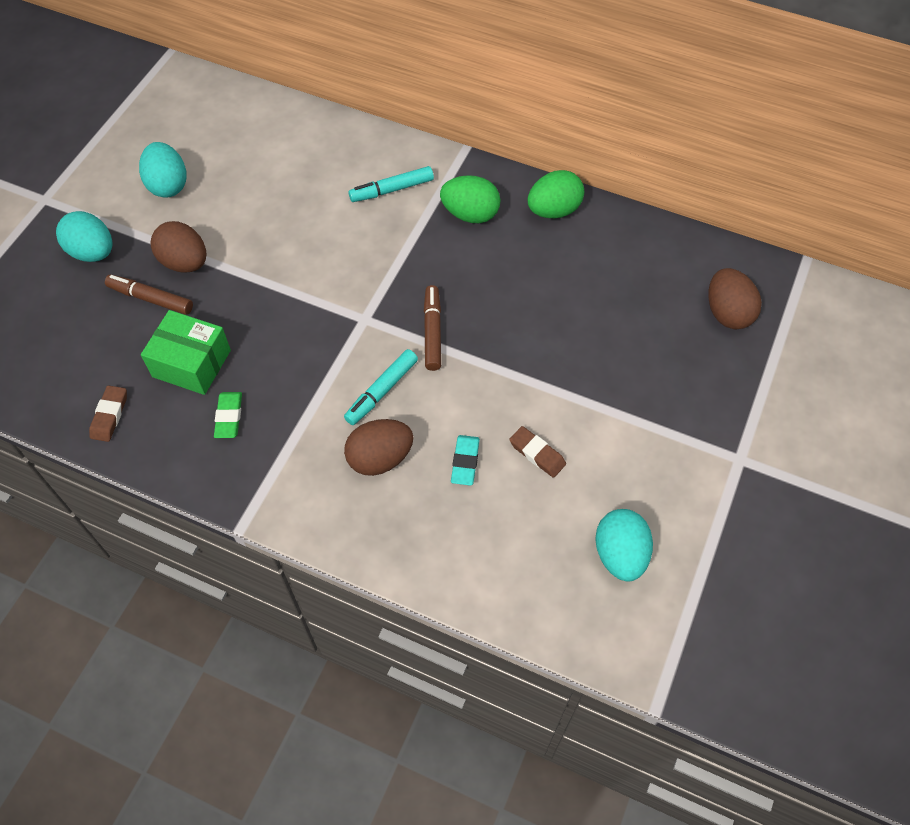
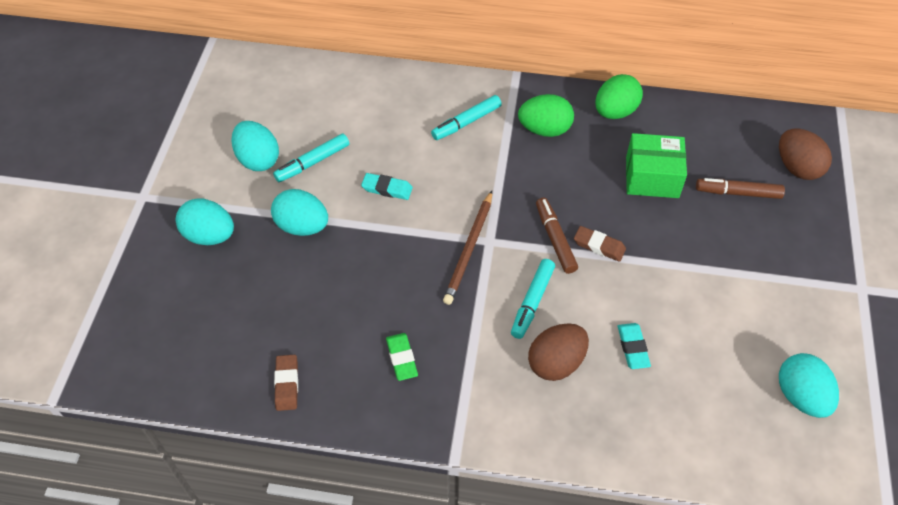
camera: 15 degrees left, 5 degrees down
(151, 299) = (283, 266): brown marker -> brown marker (738, 193)
(185, 262) = (302, 226): brown egg -> turquoise egg
(191, 363) = (346, 317): green box -> green box (652, 177)
(220, 199) = (312, 162): none -> turquoise marker
(283, 242) = (387, 189): none -> turquoise eraser
(340, 322) = (469, 249): none -> brown pencil
(537, 454) = (692, 325): brown eraser -> brown eraser (599, 246)

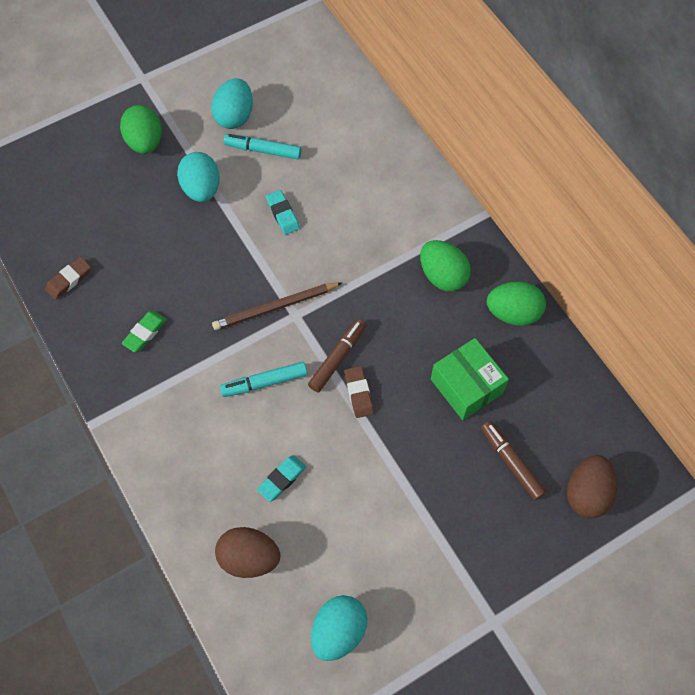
camera: 50 degrees right, 10 degrees up
(210, 236) = (145, 142): turquoise egg -> green egg
(466, 122) = (397, 218): turquoise marker -> none
(556, 363) = (224, 435): brown egg -> brown egg (249, 558)

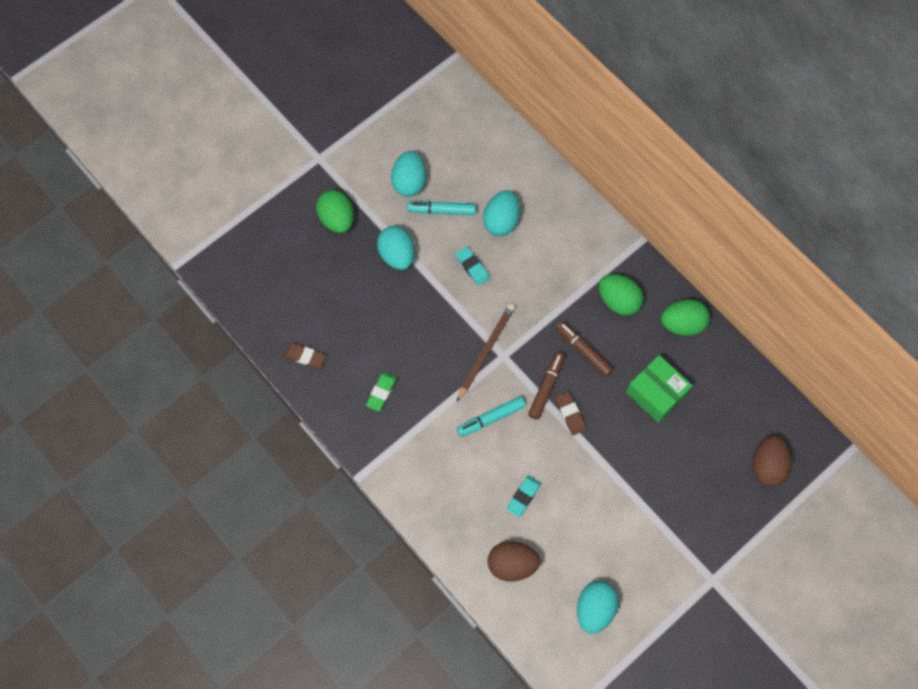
camera: 10 degrees left, 5 degrees up
(69, 280) = (305, 356): brown eraser -> brown eraser turned 75 degrees clockwise
(276, 307) = (485, 352): brown pencil -> brown pencil turned 150 degrees clockwise
(327, 171) = (501, 221): none -> turquoise egg
(511, 462) = (703, 451): brown marker -> brown marker (583, 350)

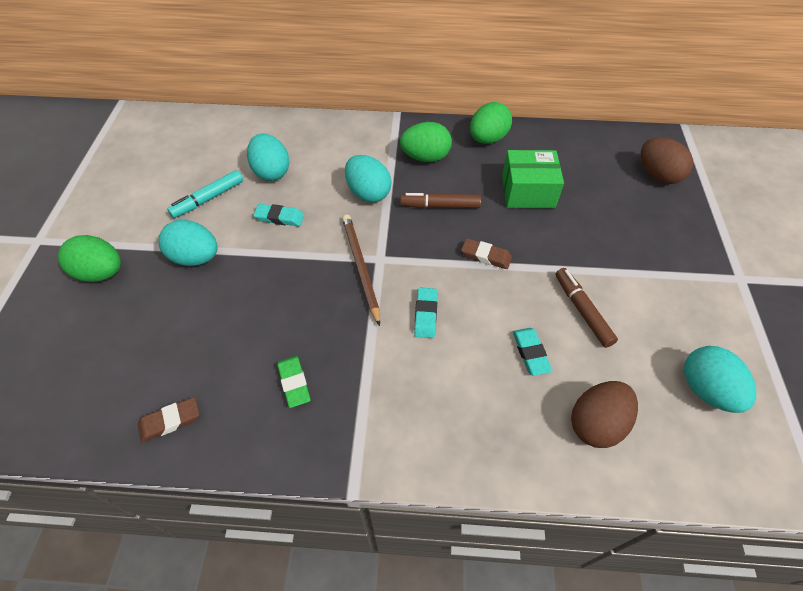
camera: 45 degrees left, 15 degrees down
(409, 182) = (156, 199): turquoise egg -> turquoise egg (368, 193)
(491, 418) = (425, 314): turquoise marker -> turquoise eraser
(546, 387) = (443, 253): brown marker -> brown marker (582, 310)

